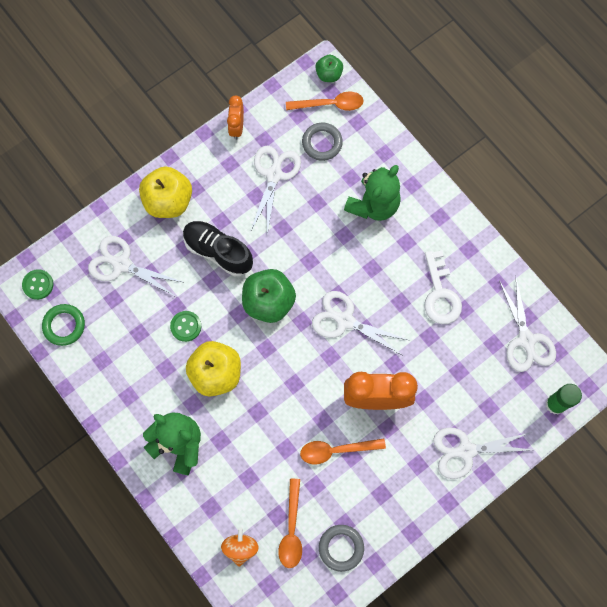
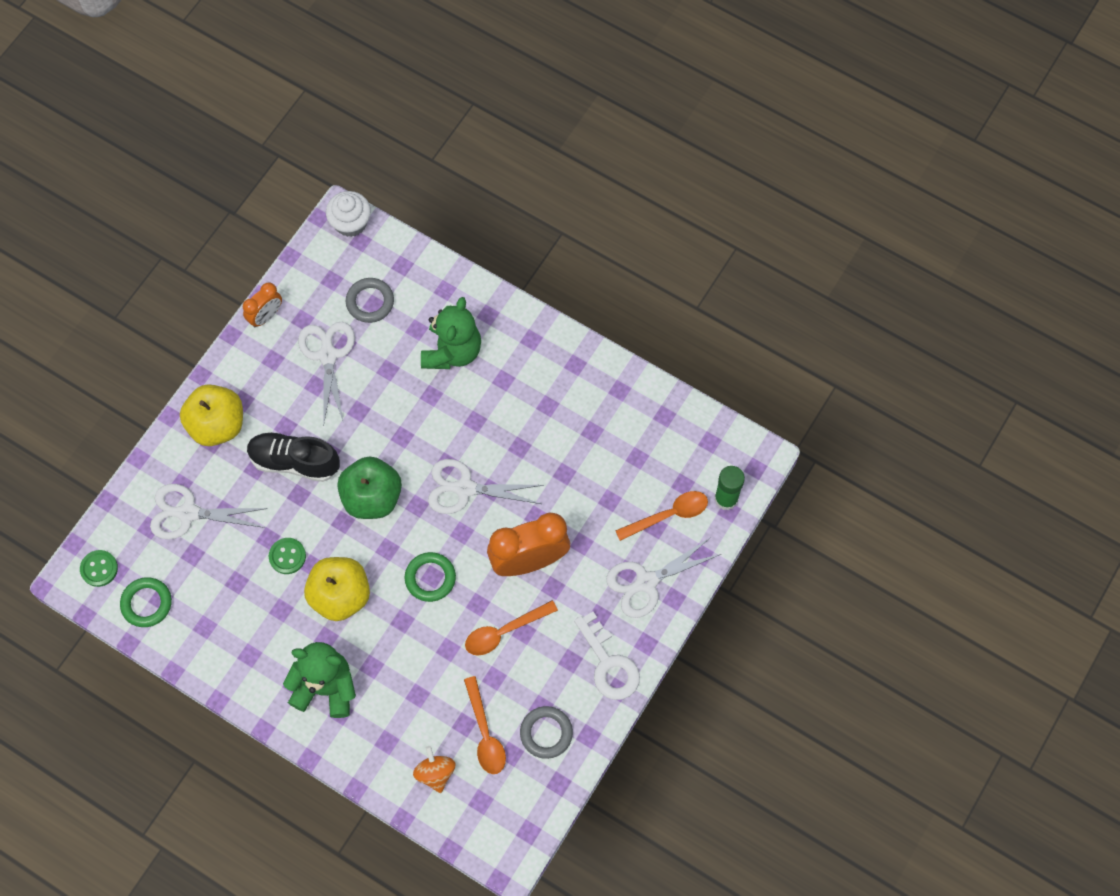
camera: 20 degrees left, 5 degrees down
(237, 127) = (266, 316): orange clock -> orange clock turned 120 degrees counterclockwise
(292, 384) = (430, 578): none -> green ring
(329, 74) = (350, 223): green apple -> white cupcake
(330, 104) = (364, 256): orange spoon -> orange spoon (668, 515)
(440, 294) = (560, 424): white key -> white key (608, 664)
(526, 340) = (671, 441): white scissors -> none

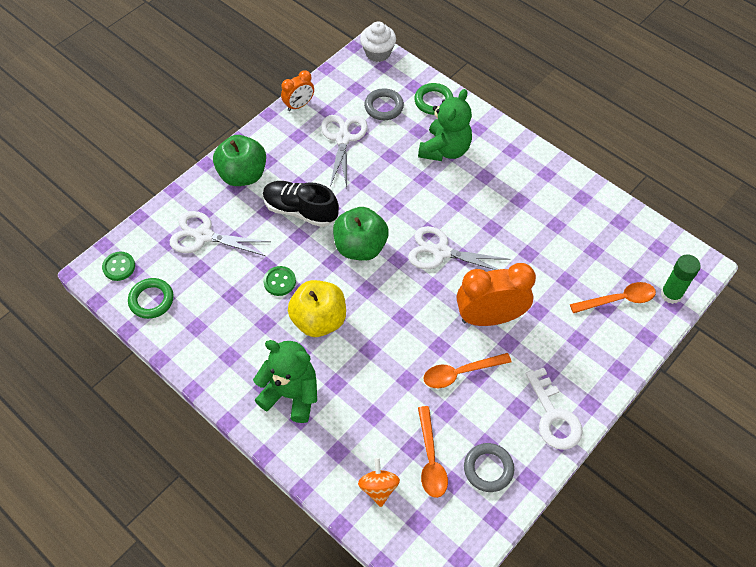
camera: 10 degrees right, 10 degrees down
(217, 425) = (243, 175): yellow apple -> green apple
(430, 578) = (400, 318): green ring -> green ring (433, 101)
(646, 582) = (594, 351): white scissors -> none

